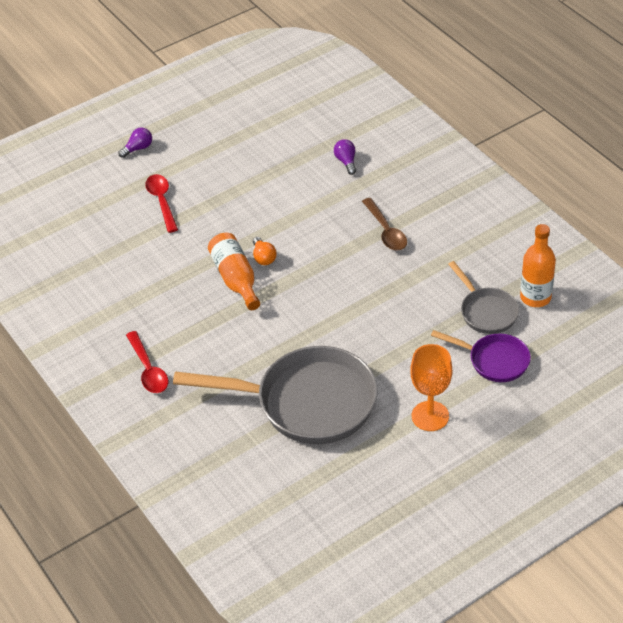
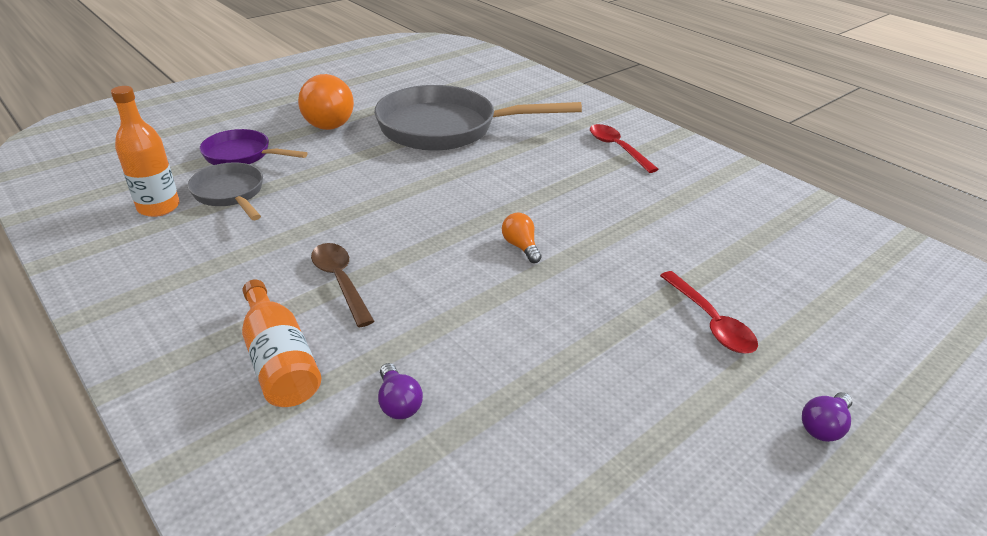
camera: 170 degrees right, 10 degrees down
(235, 278) = (552, 223): orange bottle -> orange bottle (279, 361)
(430, 416) = (325, 121): orange goblet -> orange light bulb

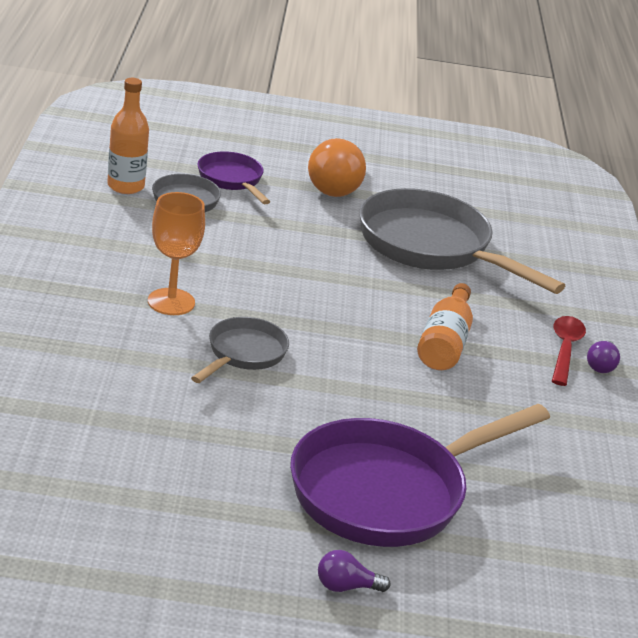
camera: 40 degrees right, 5 degrees down
(279, 361) = (70, 320): orange bottle -> orange bottle (444, 343)
(340, 282) = (171, 302): brown spoon -> orange goblet
(398, 403) = (102, 384): purple light bulb -> purple light bulb (601, 366)
(458, 286) = (243, 354): none -> grey pan
(521, 246) = (333, 360): orange light bulb -> none
(710, 321) = (387, 491): red spoon -> purple pan

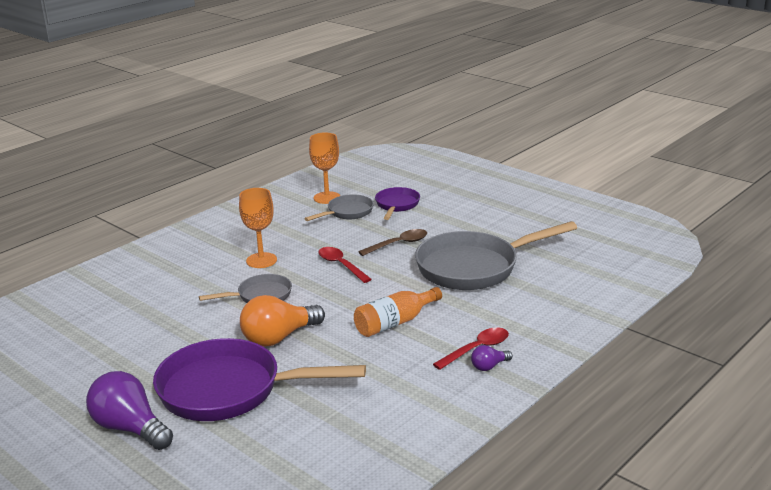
camera: 45 degrees right, 5 degrees down
(125, 186) = (327, 198): orange bottle -> orange goblet
(282, 283) = (341, 265): none -> red spoon
(308, 236) = (398, 244): none -> brown spoon
(337, 186) = (461, 221): orange light bulb -> orange light bulb (279, 337)
(346, 586) = (130, 428): purple light bulb -> purple light bulb, size x2.07
(431, 247) = (474, 267): grey pan -> grey pan turned 105 degrees counterclockwise

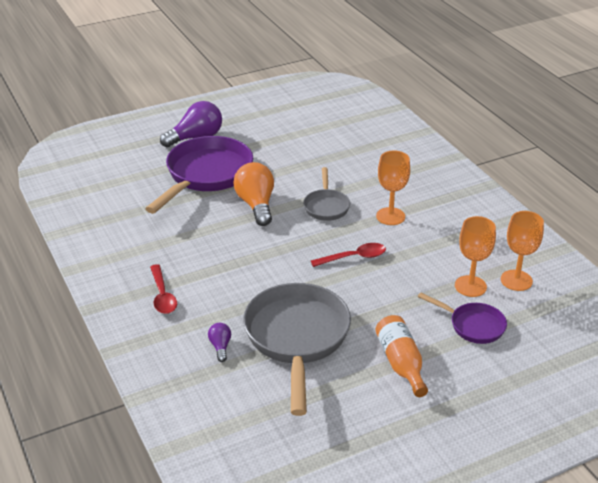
camera: 110 degrees right, 10 degrees up
(347, 212) = (470, 286): grey pan -> orange goblet
(394, 323) = (234, 264): orange bottle -> orange bottle (401, 363)
(398, 244) = (376, 302): brown spoon -> none
(489, 366) = (135, 294): purple light bulb -> purple light bulb (220, 347)

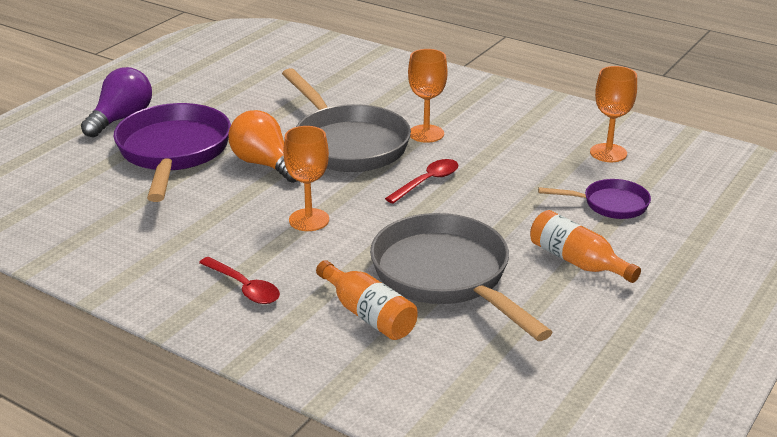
camera: 30 degrees left, 5 degrees down
(220, 347) = (368, 315): purple light bulb -> orange bottle
(326, 206) = (347, 144): grey pan -> grey pan, size x1.95
(470, 286) = (571, 171): orange goblet -> orange goblet (309, 220)

